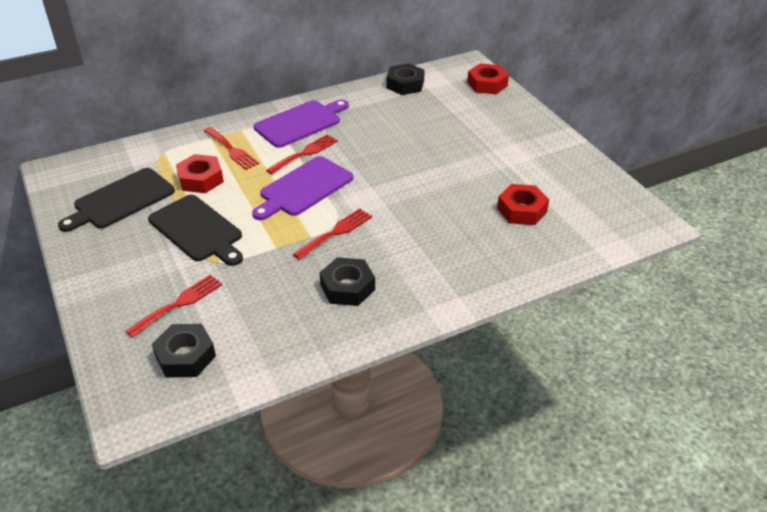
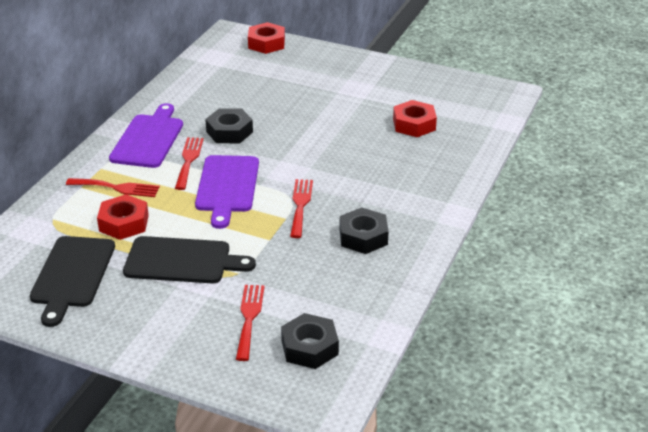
camera: 40 degrees left, 5 degrees down
(405, 84) = (198, 70): black nut -> black nut (229, 132)

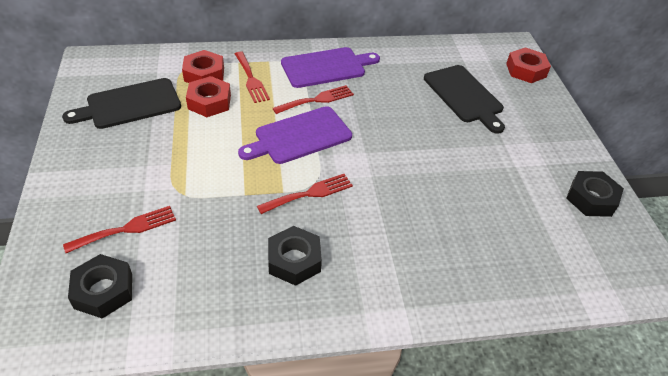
camera: 55 degrees right, 10 degrees up
(182, 261) = (181, 154): black cutting board -> black cutting board (464, 96)
(229, 132) = (377, 104): black nut -> black nut (591, 199)
(414, 124) = (511, 222): red nut -> red nut (204, 74)

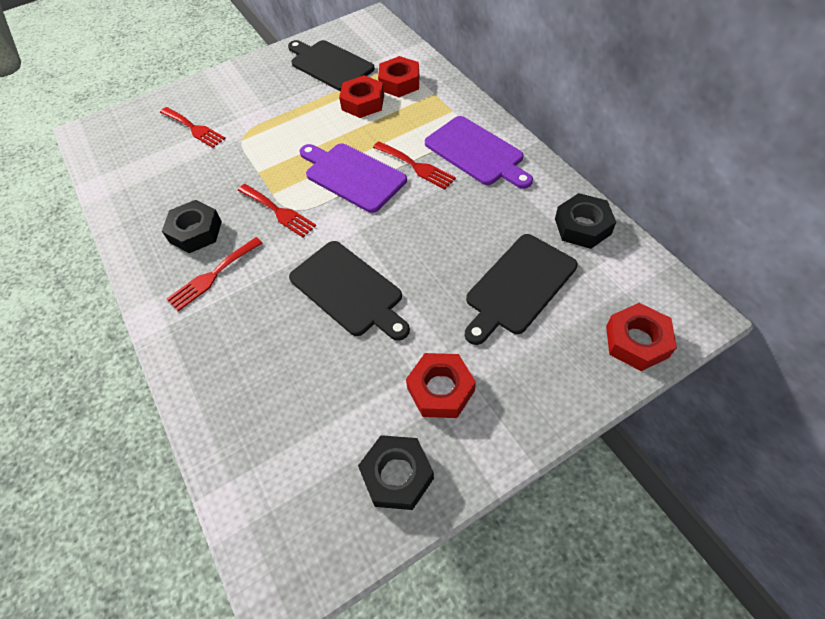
camera: 75 degrees right, 10 degrees up
(103, 291) = (135, 145): black nut -> black nut (582, 226)
(251, 79) = (414, 112): red fork -> red fork (212, 276)
(426, 175) = (349, 290): none -> black cutting board
(533, 158) = (440, 389): none -> red nut

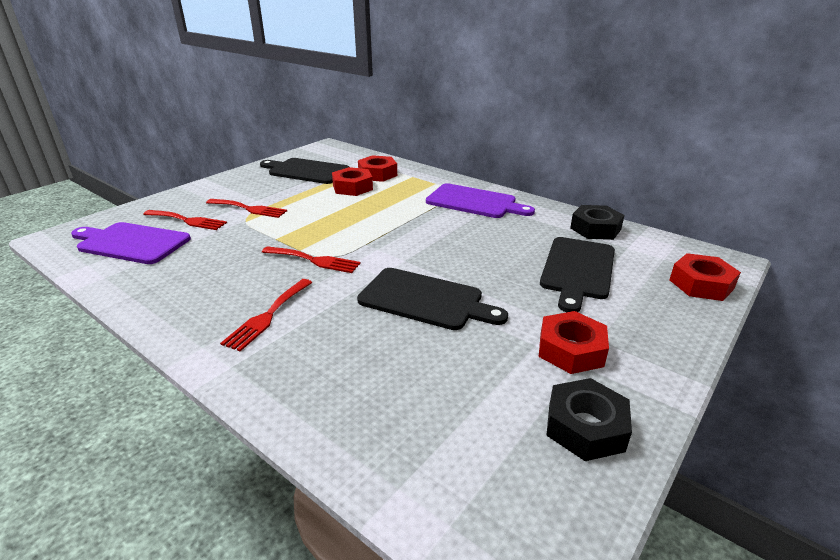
camera: 25 degrees left, 25 degrees down
(196, 231) = (228, 287): black nut -> none
(352, 175) = (373, 228): purple cutting board -> purple cutting board (131, 243)
(416, 166) = (428, 216): red fork -> red fork (249, 209)

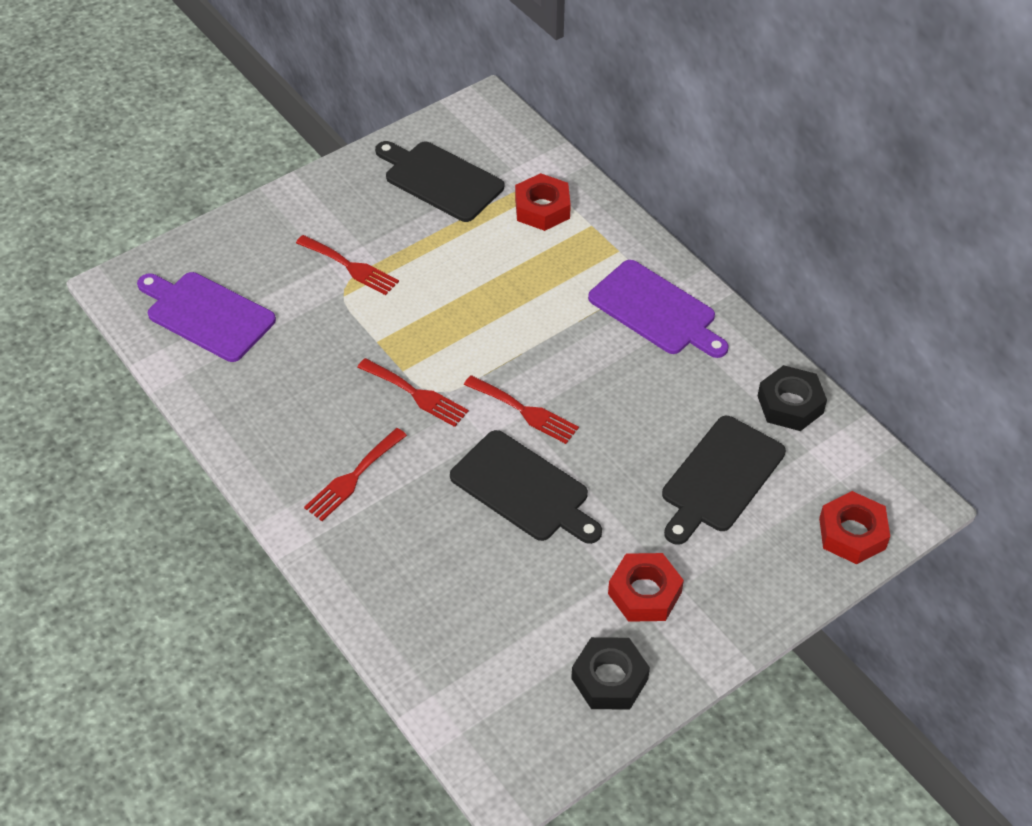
camera: 15 degrees right, 20 degrees up
(187, 220) = (272, 279): red fork -> red fork (525, 411)
(352, 187) = (497, 239): red nut -> none

